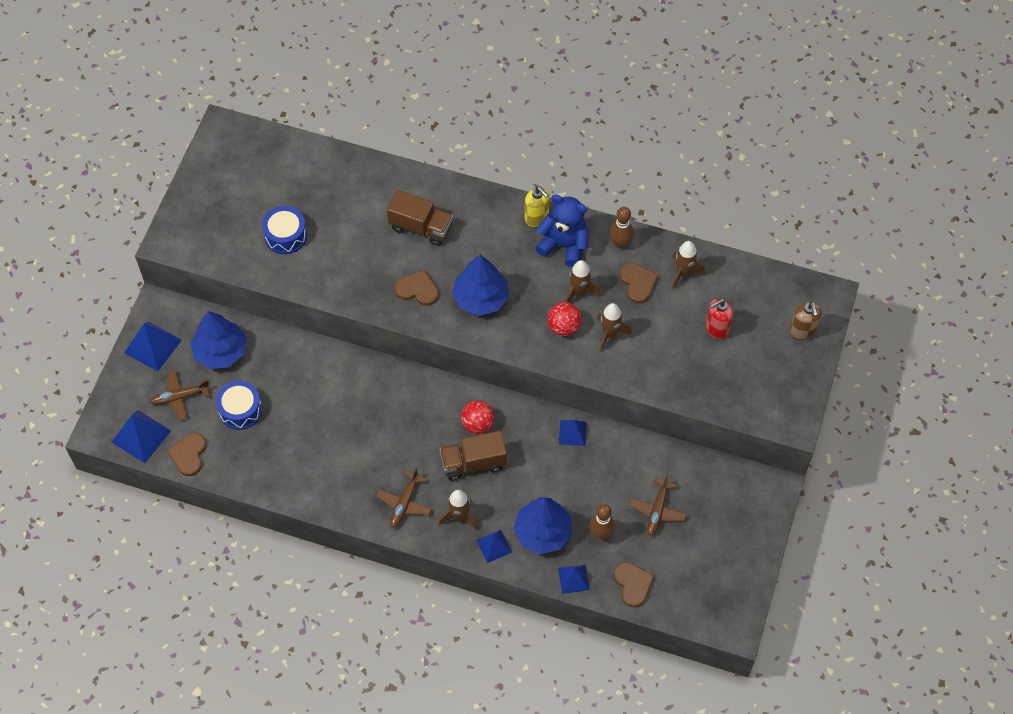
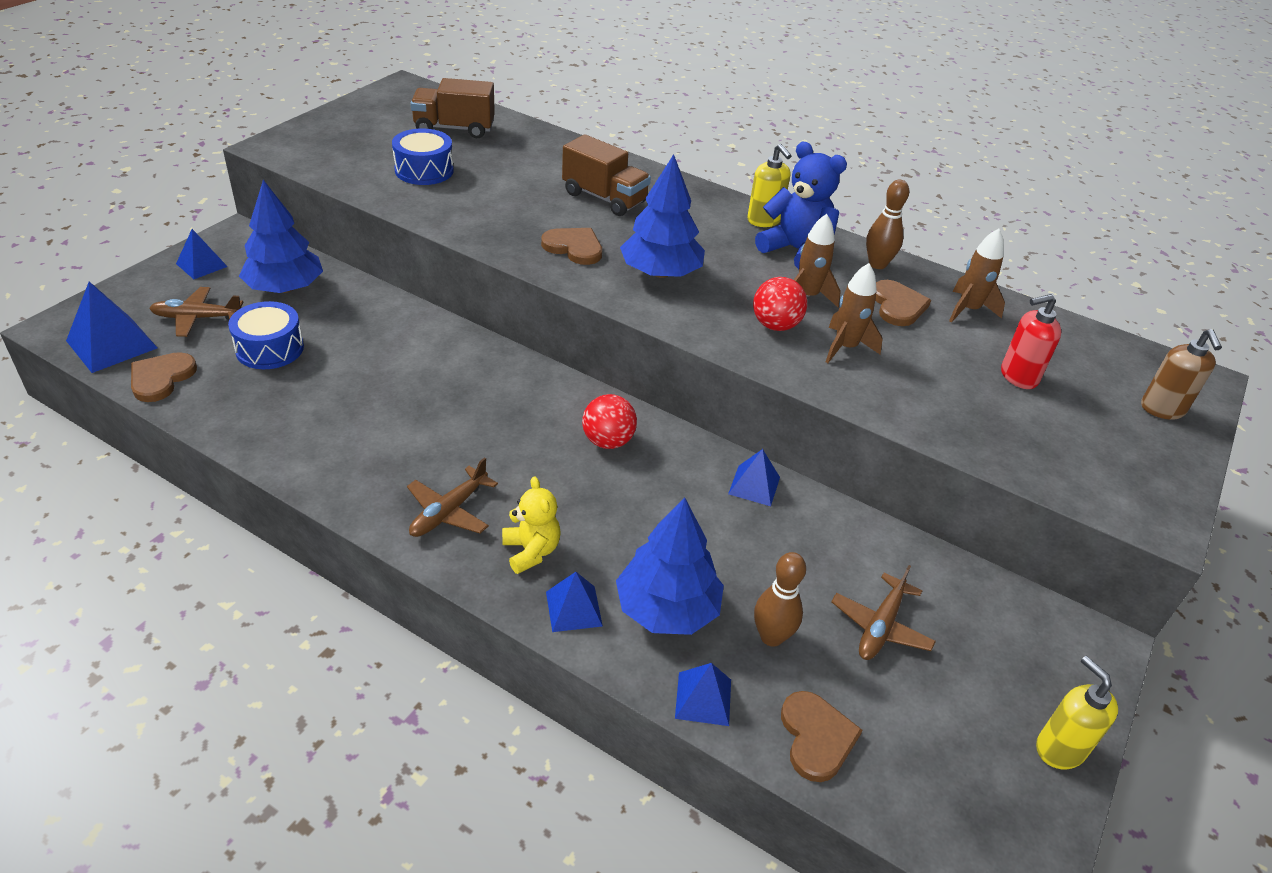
camera: 10 degrees right, 20 degrees down
(153, 346) = (201, 265): blue pyramid -> blue pyramid, size x0.62
(459, 516) = (531, 551): brown rocket -> yellow teddy bear
(473, 463) = (582, 486): brown truck -> brown truck (454, 129)
(752, 557) = (1059, 749): none -> yellow soap dispenser

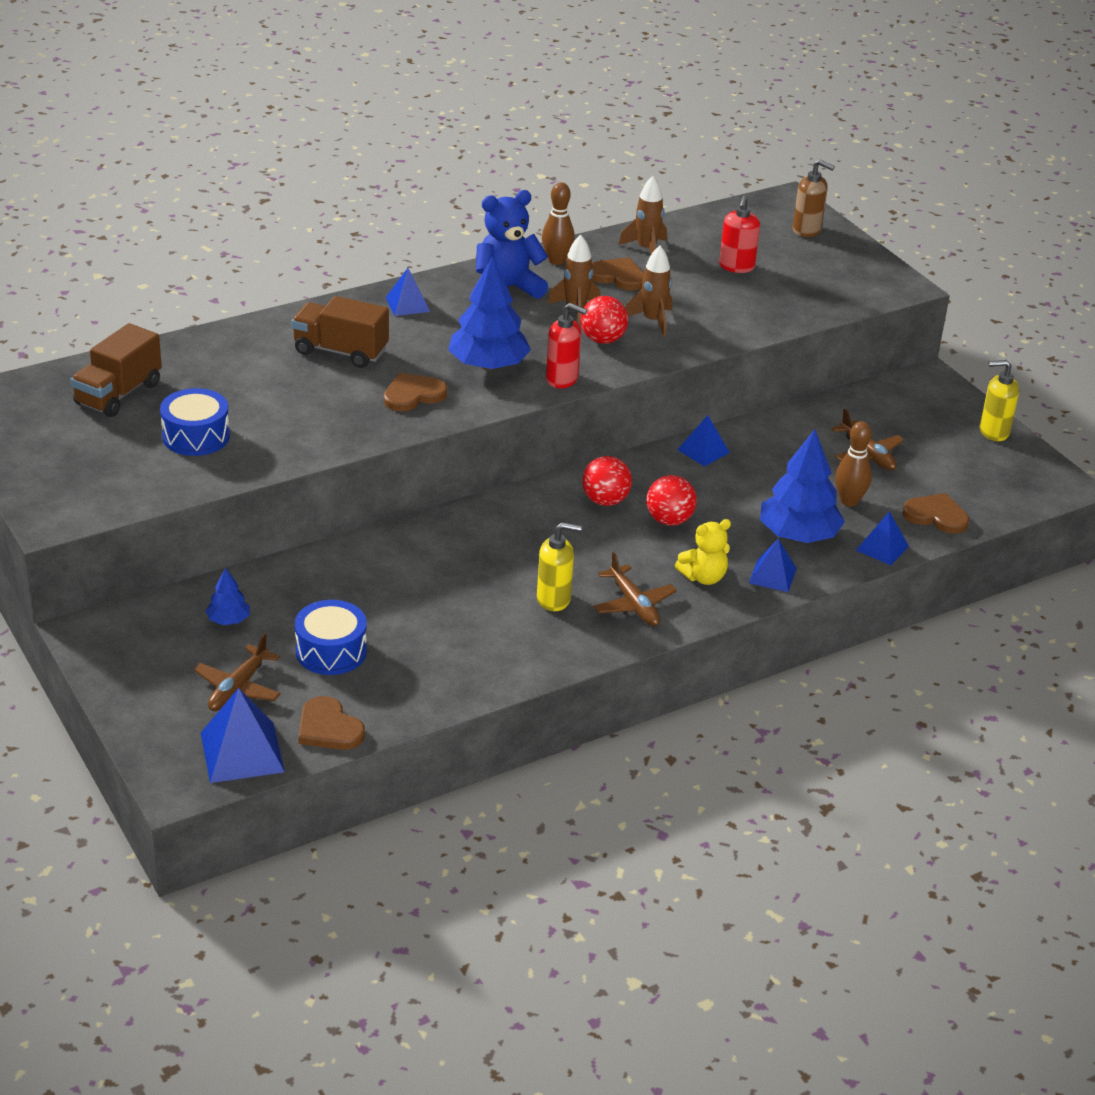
camera: 60 degrees left, 5 degrees down
(201, 265) = (133, 667): blue pyramid -> blue pyramid (407, 304)
(285, 288) = (228, 620): blue tree -> blue tree, size x0.49
(531, 551) = (703, 577): yellow teddy bear -> yellow teddy bear turned 150 degrees clockwise
(604, 198) = (340, 351): brown truck -> brown truck turned 135 degrees counterclockwise
(611, 495) = (669, 520): none -> red ball
(681, 319) = (562, 379): none -> red soap dispenser
(764, 220) = (448, 285): yellow soap dispenser -> yellow soap dispenser (554, 599)

